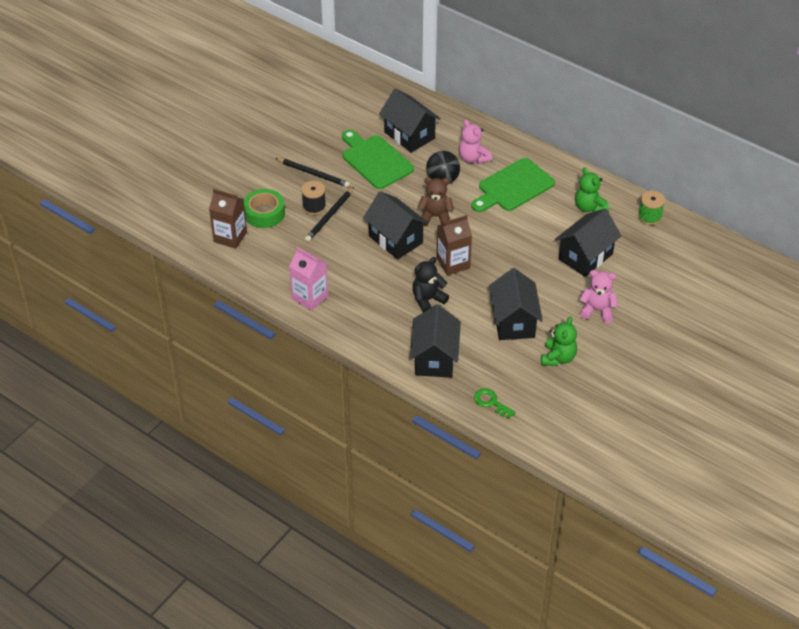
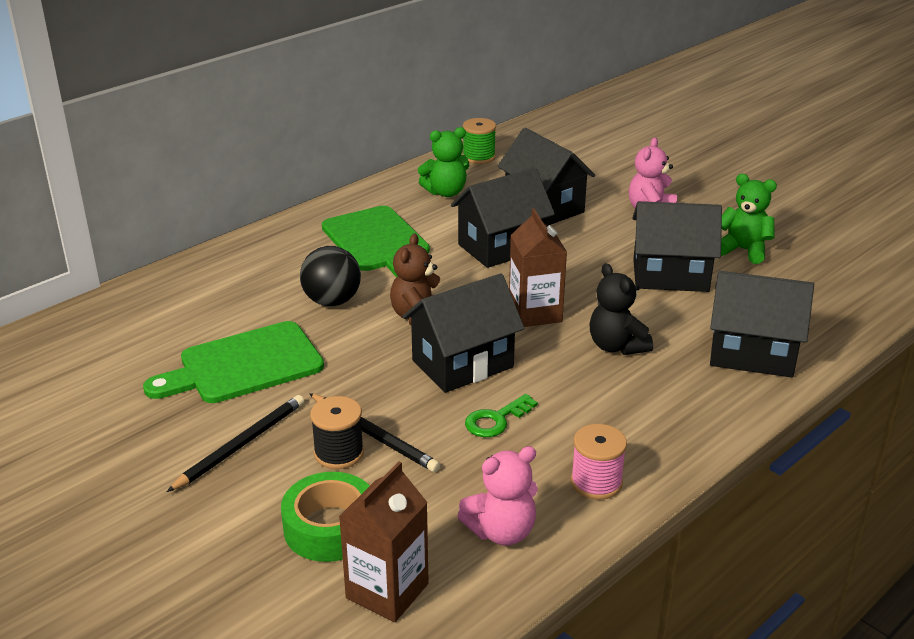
camera: 80 degrees left, 15 degrees down
(310, 297) = (596, 482): pink carton -> pink spool
(409, 135) = (199, 321): black house -> black house (501, 247)
(473, 158) = (294, 268): pink teddy bear -> pink teddy bear (501, 531)
(491, 402) = (840, 313): green key -> green key (496, 420)

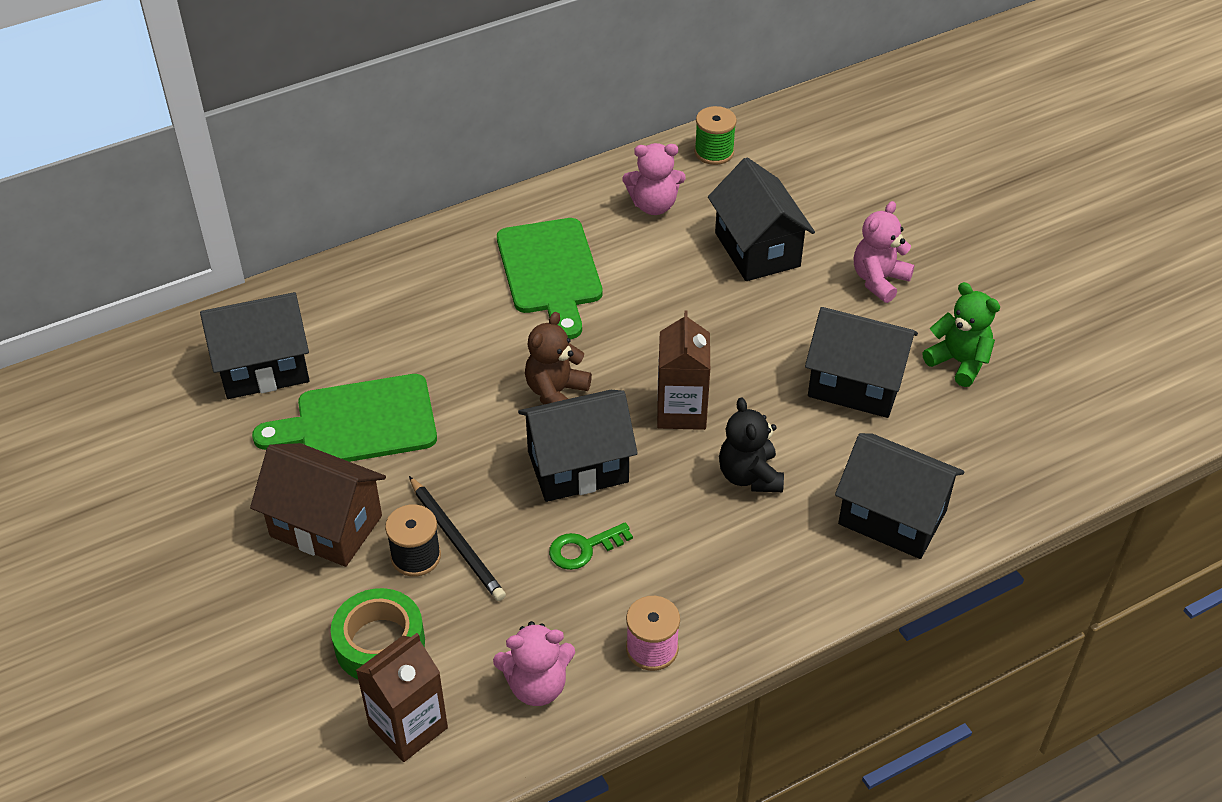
camera: 15 degrees right, 15 degrees up
(240, 445) = (326, 526): black pencil -> brown house
(332, 301) = (473, 351): black ball -> none
(446, 192) = (654, 205): green teddy bear -> pink teddy bear
(501, 247) = (683, 304): black house -> black house (264, 368)

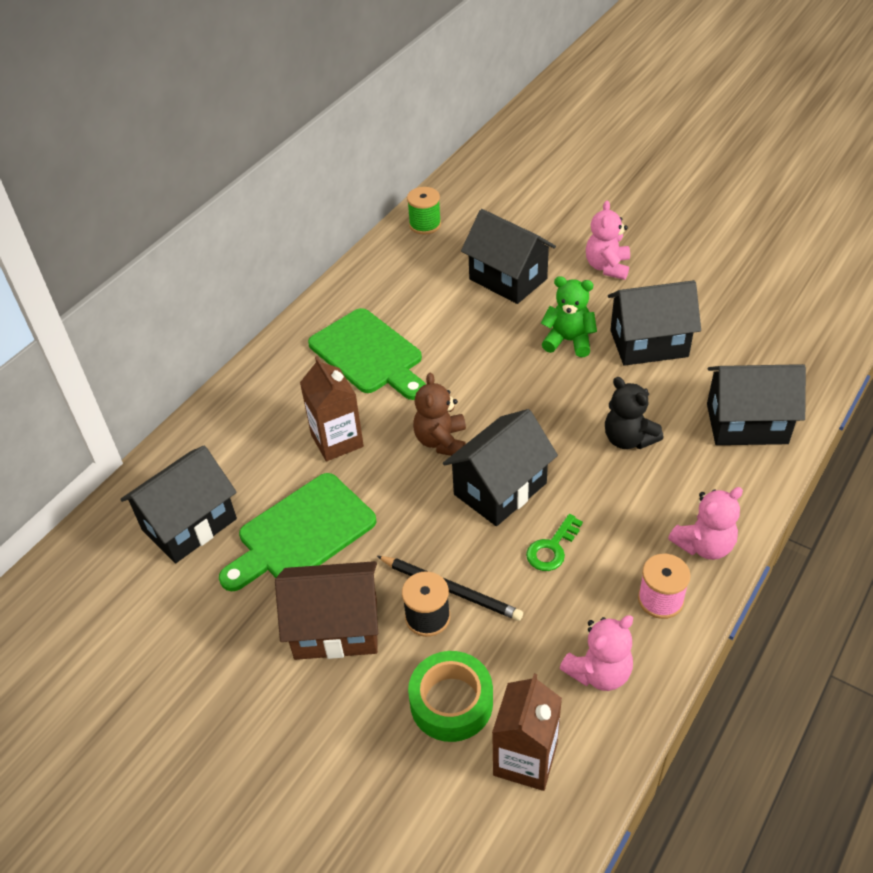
camera: 25 degrees left, 0 degrees up
(654, 205) = (410, 277): pink teddy bear -> pink teddy bear (704, 545)
(681, 411) = (544, 414): brown carton -> brown carton (337, 440)
(959, 362) = (703, 299): green teddy bear -> green teddy bear (568, 341)

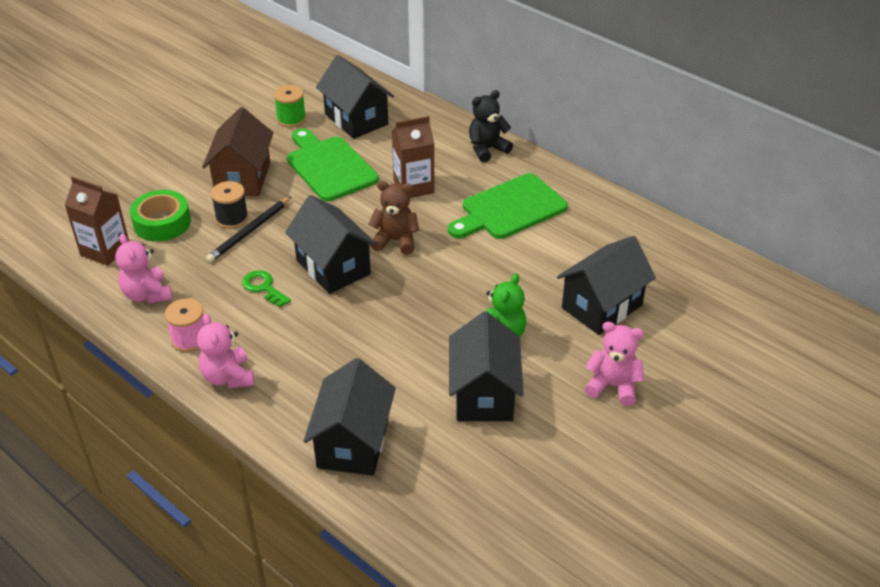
camera: 95 degrees right, 5 degrees down
(425, 224) = (698, 258): green spool -> green spool (291, 119)
(628, 439) = (361, 353): black teddy bear -> black teddy bear (487, 149)

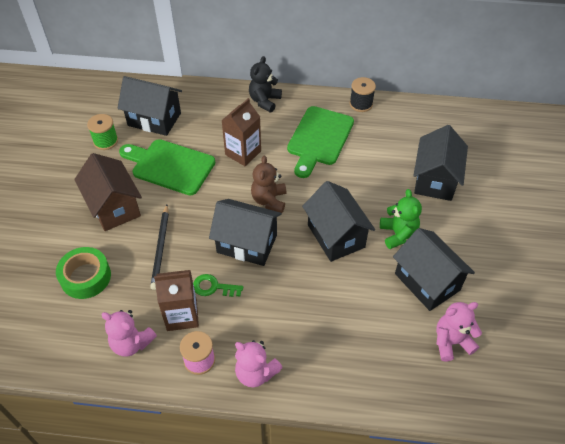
camera: 35 degrees left, 10 degrees up
(105, 250) = (61, 325): brown carton -> brown carton (182, 315)
(232, 218) = (137, 244): black spool -> black spool (361, 104)
(353, 443) = (384, 369): black house -> black house (336, 236)
(395, 240) = (269, 200): brown teddy bear -> brown teddy bear turned 60 degrees counterclockwise
(613, 386) = (490, 231): pink teddy bear -> pink teddy bear (451, 342)

